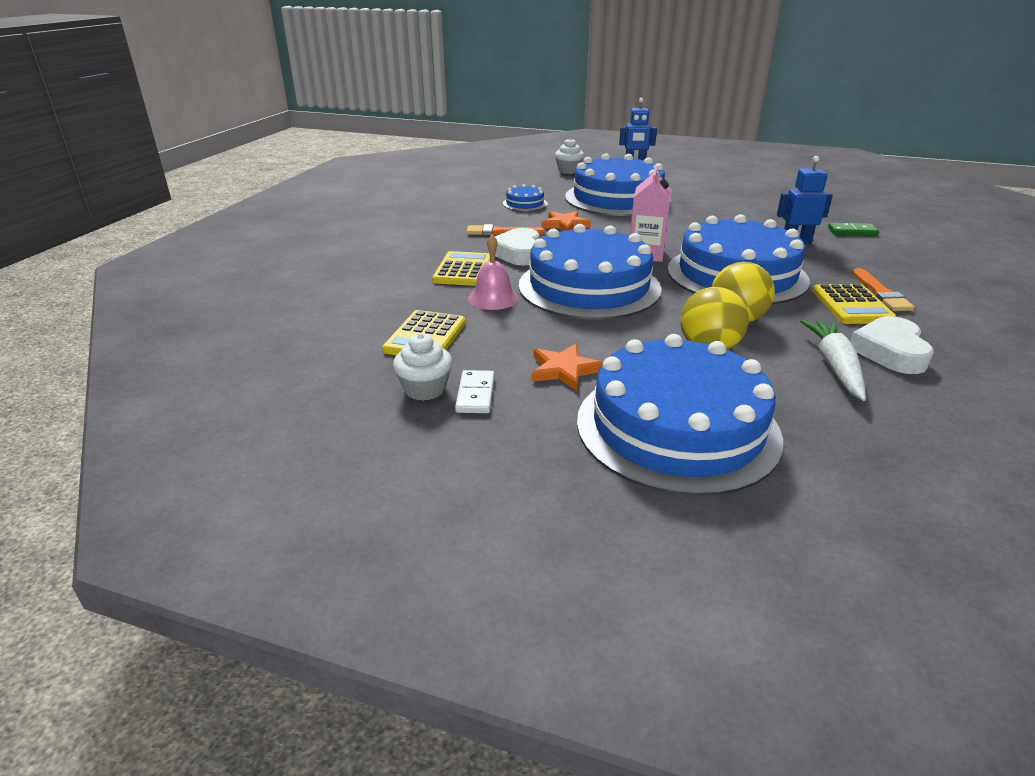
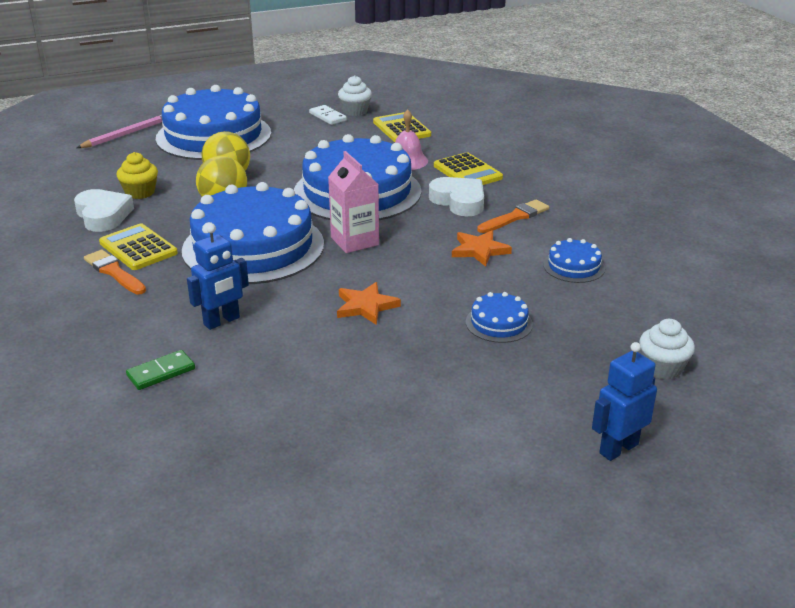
camera: 140 degrees right, 0 degrees up
(564, 370) = (299, 139): orange star -> orange star (366, 306)
(617, 198) = (499, 323): blue cake -> blue cake, size x0.42
(832, 500) = (126, 134): none -> pink pencil
(834, 366) = (140, 192): white carrot -> yellow cupcake

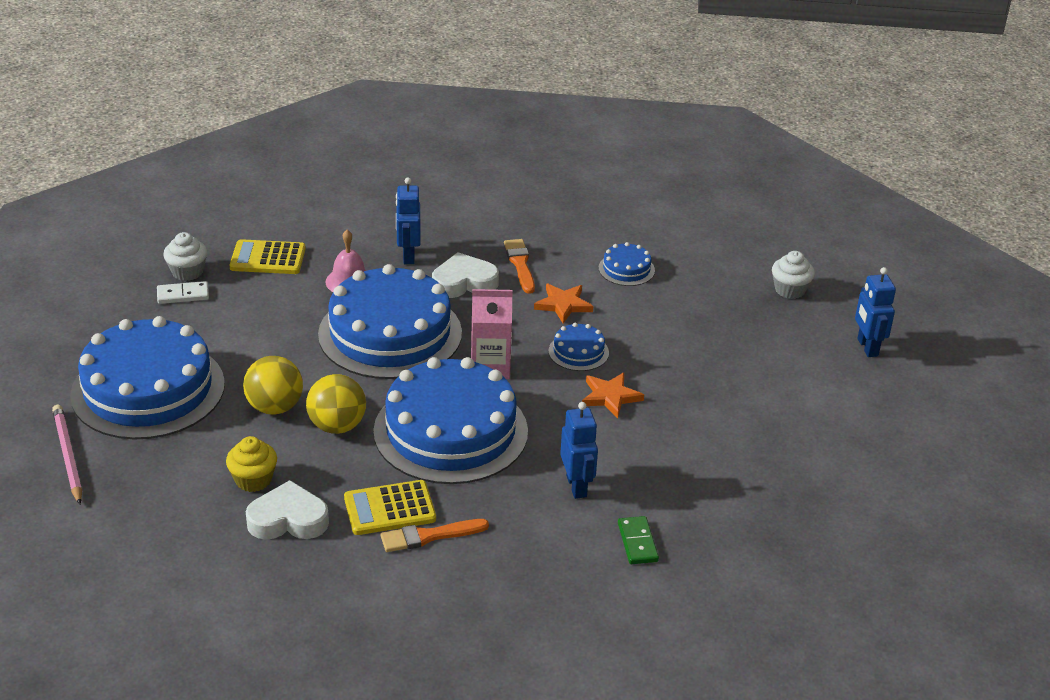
camera: 65 degrees left, 5 degrees up
(467, 172) = (408, 256): yellow calculator -> blue robot
(499, 323) = (684, 338): blue cake -> blue cake (578, 352)

